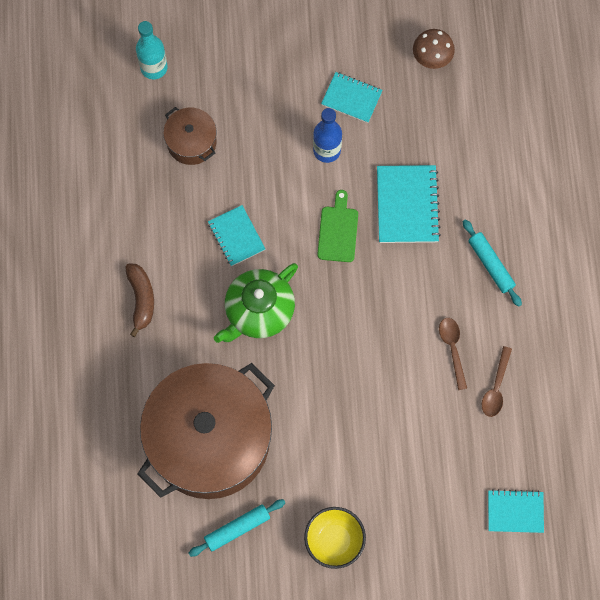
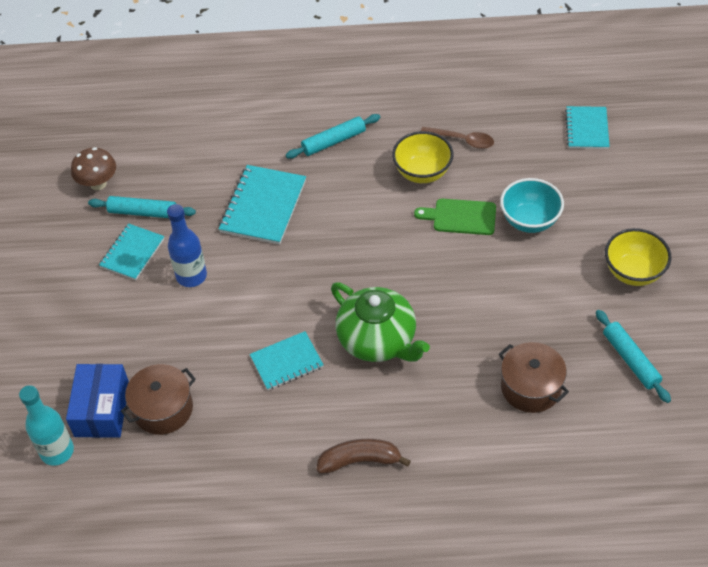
camera: 85 degrees left, 20 degrees down
(191, 95) = (102, 409): none -> blue box
(209, 440) = (531, 387): brown pot -> brown pot, size x0.44
(338, 231) = (287, 266): green cutting board -> green cutting board (461, 217)
(394, 448) = (529, 221): none -> turquoise bowl
(398, 101) = (143, 212): none -> turquoise rolling pin
(407, 205) = (263, 206): turquoise notebook -> turquoise notebook turned 75 degrees counterclockwise
(452, 349) = (422, 172): brown spoon -> yellow bowl

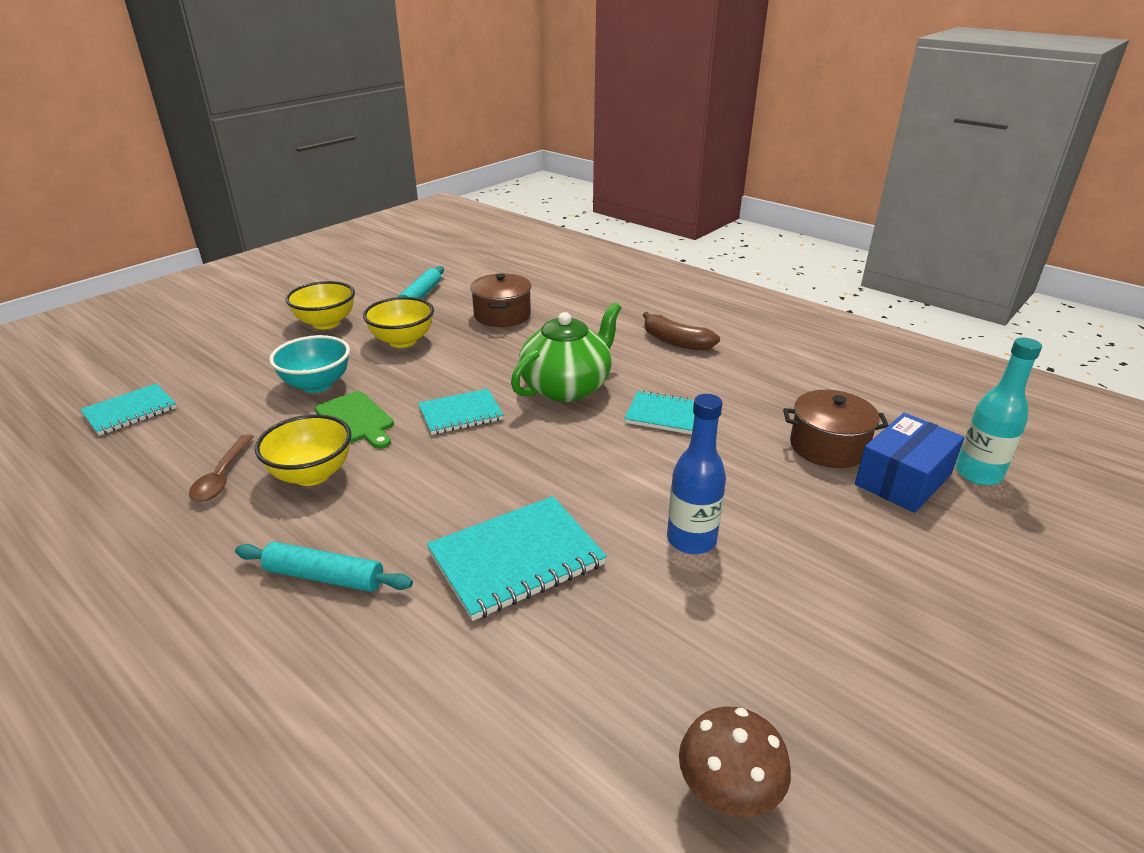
camera: 140 degrees left, 20 degrees down
(132, 253) = (751, 620): turquoise notebook -> turquoise notebook (461, 414)
(143, 212) = (687, 672): turquoise rolling pin -> none
(378, 340) = (567, 387): green teapot -> green teapot turned 45 degrees clockwise
(462, 140) = (222, 476): brown spoon -> brown spoon turned 150 degrees counterclockwise
(550, 298) = (402, 341): none -> yellow bowl

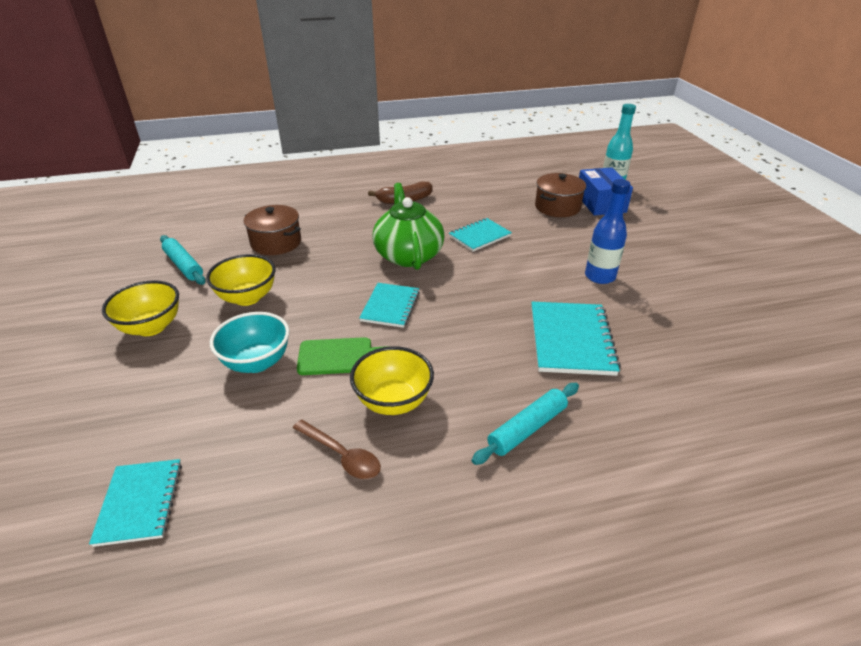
camera: 55 degrees left, 5 degrees up
(727, 793) = (774, 340): brown mushroom -> none

